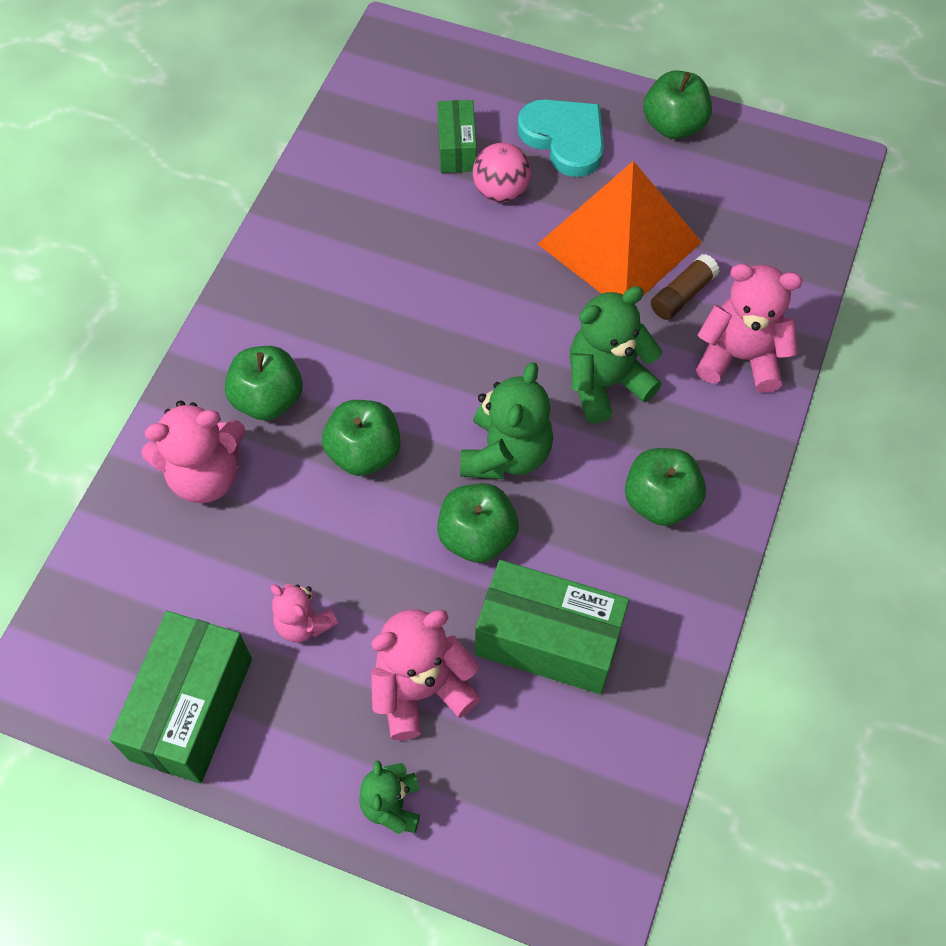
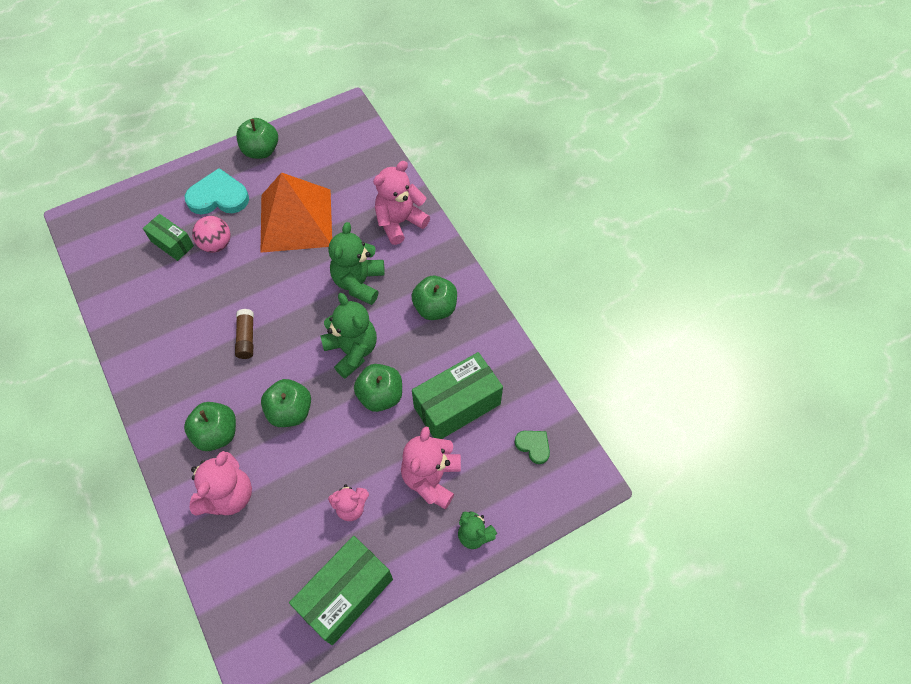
camera: 50 degrees left, 0 degrees up
(191, 708) = (346, 594): green box -> green box turned 75 degrees clockwise
(580, 786) = (533, 446): none -> green heart
(682, 295) = (347, 218): brown glue stick -> brown glue stick (246, 338)

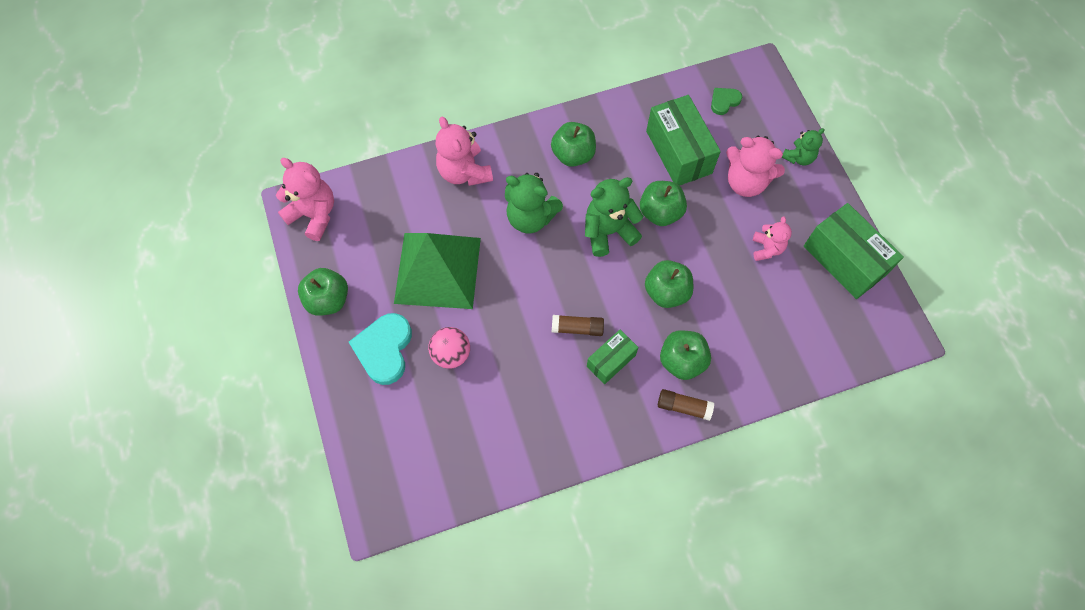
camera: 80 degrees left, 5 degrees up
(169, 440) = (683, 407): none -> brown glue stick
(172, 243) = (439, 402): green box -> green box (611, 361)
(228, 495) = (746, 353): pink teddy bear -> pink teddy bear (314, 215)
(296, 220) = (437, 270): orange pyramid -> green pyramid

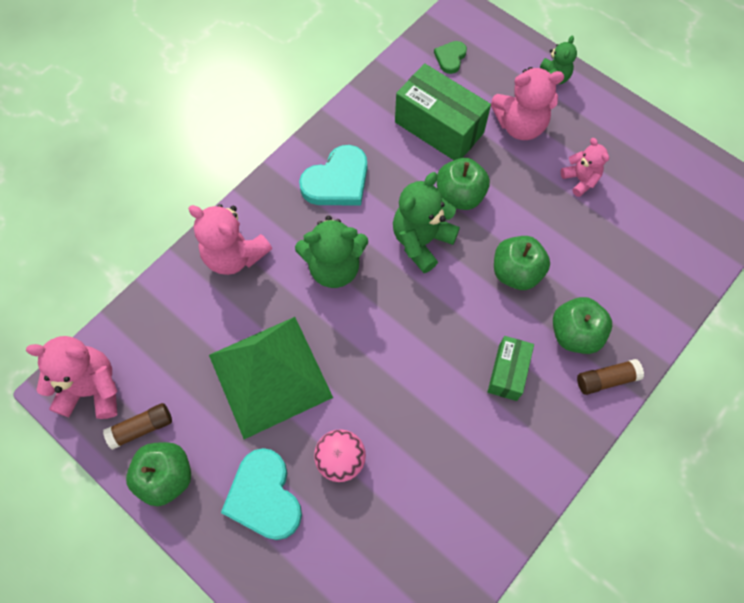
camera: 30 degrees left, 0 degrees up
(573, 155) = (337, 181): green apple -> turquoise heart
(577, 328) = (453, 357): brown glue stick -> brown glue stick (141, 428)
(844, 260) = (655, 155): green box -> none

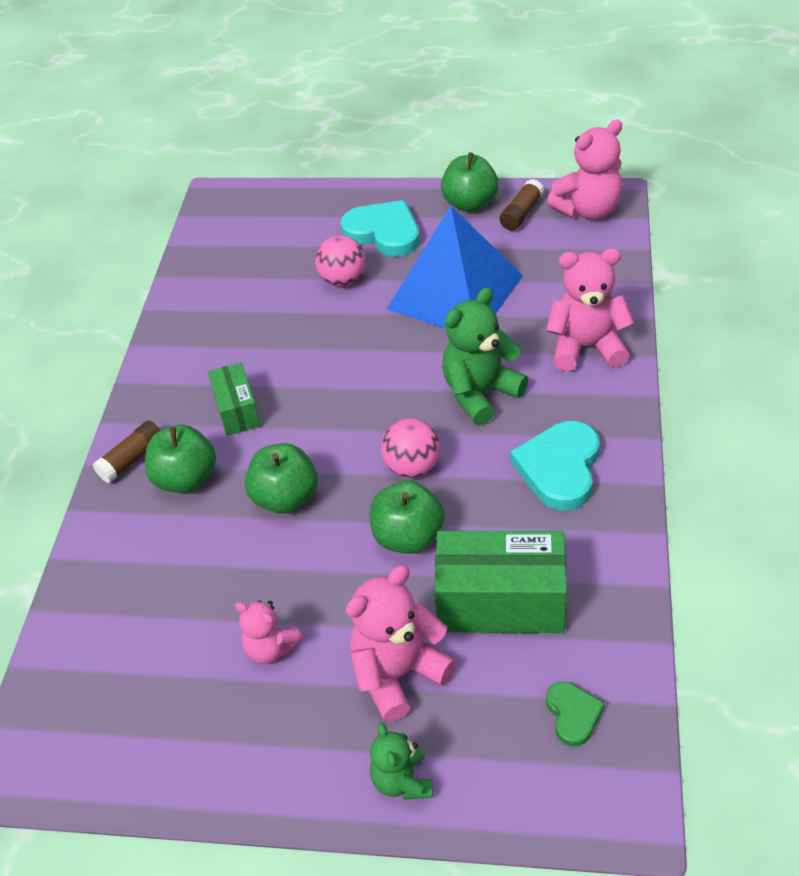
camera: 150 degrees right, 20 degrees down
(270, 376) = (455, 292): green pyramid -> blue pyramid
(421, 241) = (412, 467): green teddy bear -> pink ball

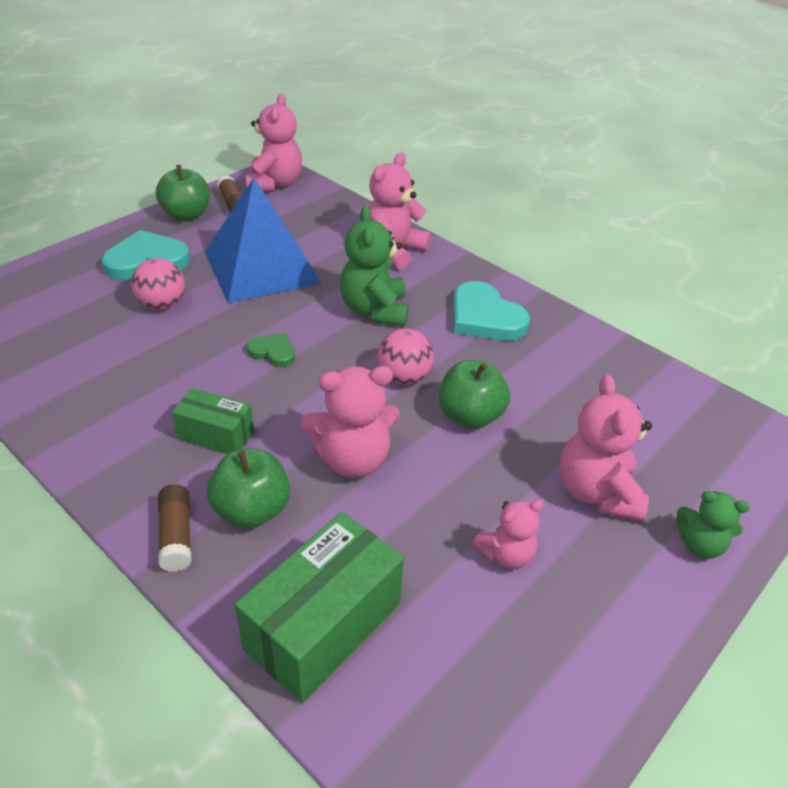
camera: 60 degrees left, 5 degrees down
(285, 498) = (352, 459): green apple -> pink teddy bear
(501, 602) = (576, 406): green box -> green box (323, 626)
(573, 714) = (700, 427): green heart -> green heart (273, 352)

